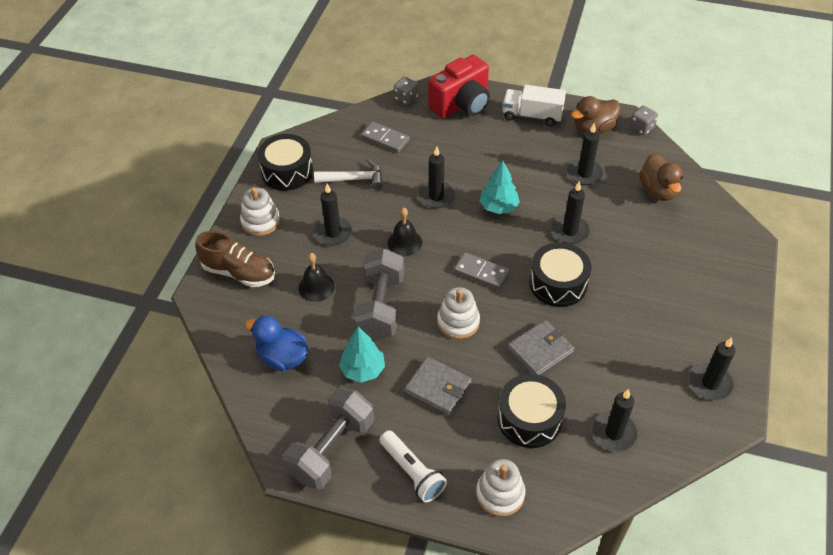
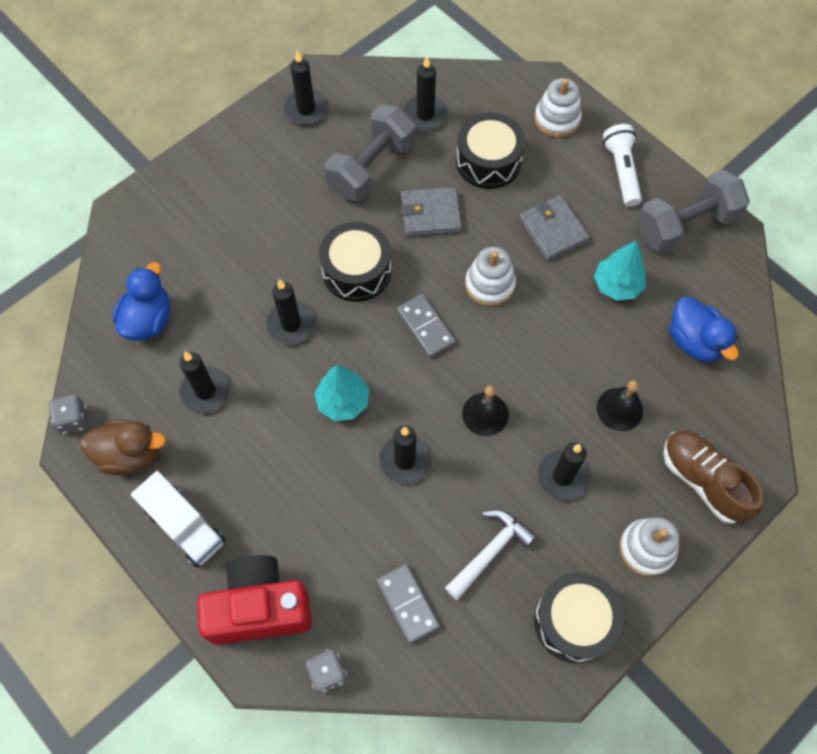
camera: 150 degrees left, 15 degrees up
(354, 179) = (490, 551): white hammer -> white hammer turned 105 degrees clockwise
(380, 307) = (560, 345): grey dumbbell -> grey dumbbell (371, 168)
(658, 191) = (148, 320): brown duck -> blue duck

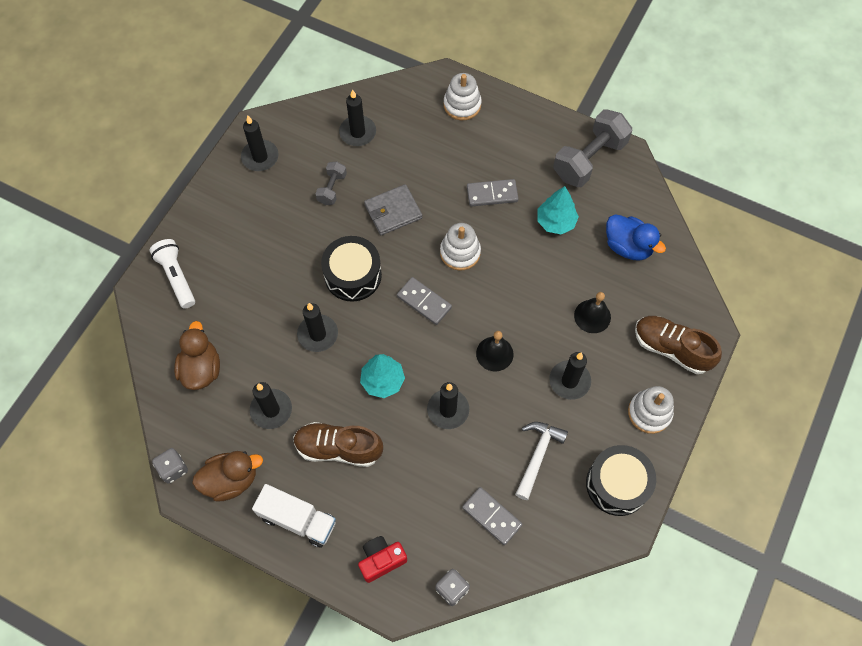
camera: 20 degrees left, 0 degrees up
(148, 320) = (201, 369): blue duck -> brown duck
(259, 608) = (381, 560): red camera -> red camera, size x0.57
(262, 461) = (338, 448): none -> brown shoe
(371, 168) = (332, 189): grey dumbbell -> grey dumbbell, size x0.51
(488, 161) = (422, 155): black drum -> none
(553, 230) = (492, 194): grey wallet -> grey domino
(621, 171) = (526, 131): white flashlight -> white flashlight (176, 277)

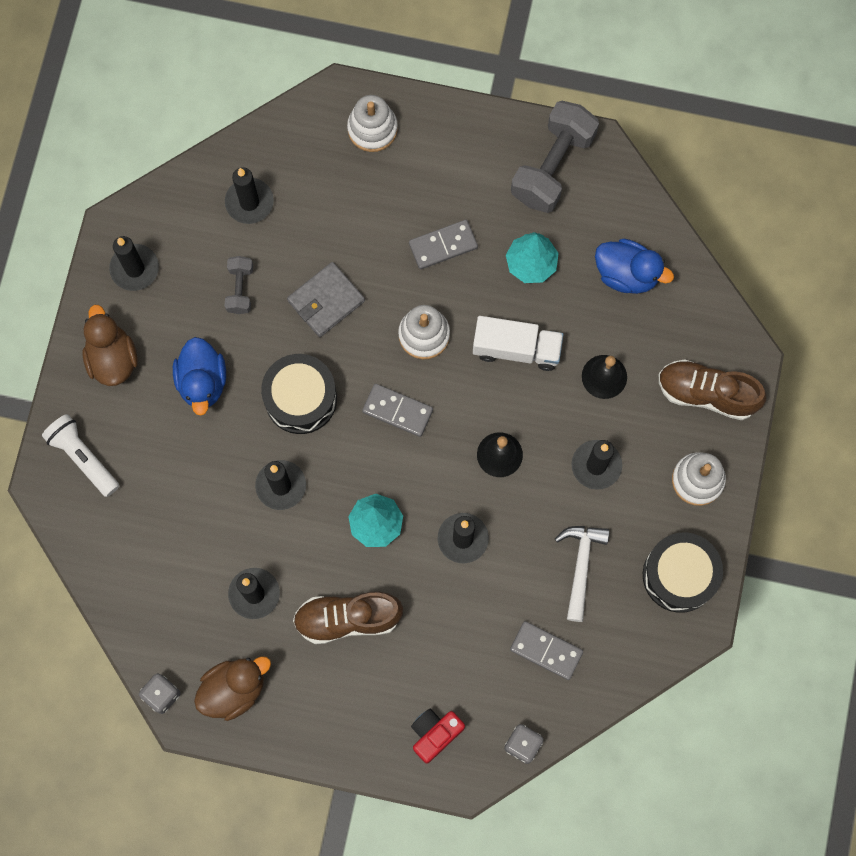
camera: 15 degrees left, 10 degrees up
(201, 369) = (154, 566): brown duck -> brown duck (112, 358)
(283, 246) = (202, 382): none -> blue duck
(298, 520) = (326, 714): white truck -> white truck (516, 349)

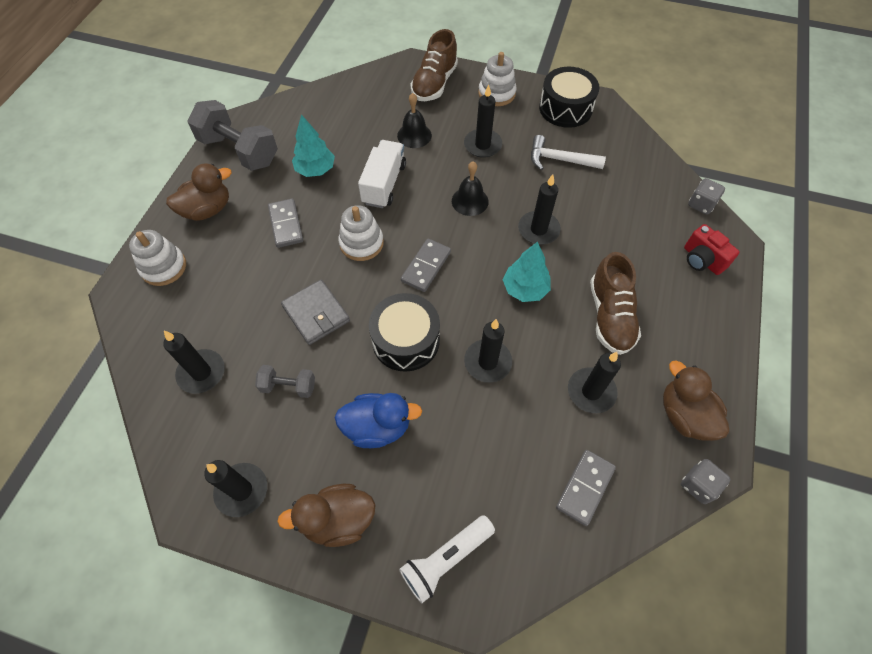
camera: 85 degrees left, 15 degrees down
(456, 153) = (207, 210): none -> brown duck
(546, 651) = (626, 185): grey domino -> grey domino (585, 488)
(627, 274) = (337, 117): blue duck -> none

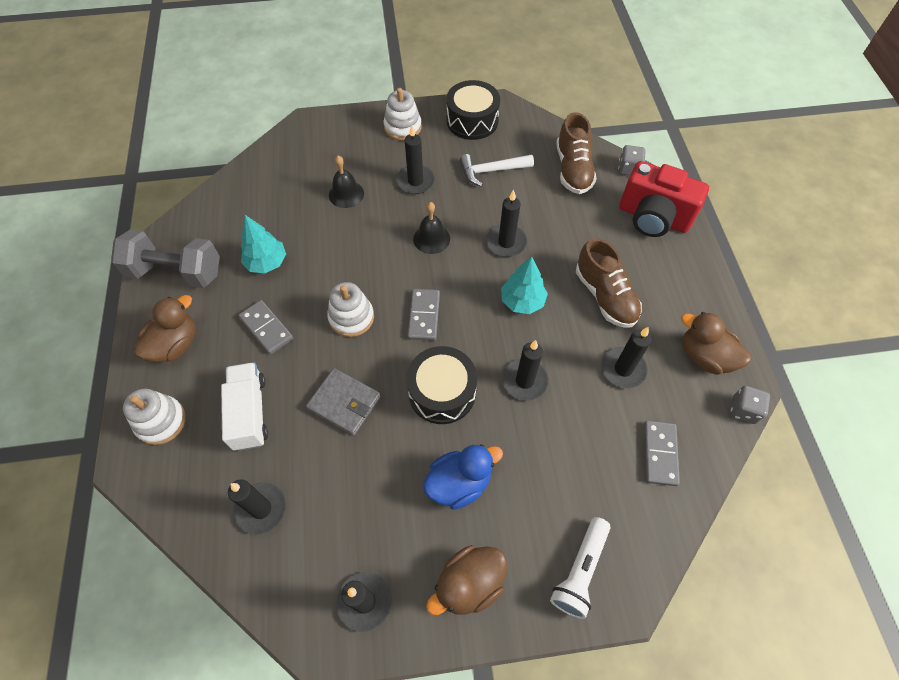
camera: 25 degrees left, 0 degrees up
(288, 386) = (355, 483): grey dumbbell -> none
(384, 184) = (342, 252): white truck -> white truck (250, 412)
(434, 84) = (339, 137): brown shoe -> brown shoe (573, 169)
(702, 260) = (653, 218): red camera -> red camera, size x1.77

